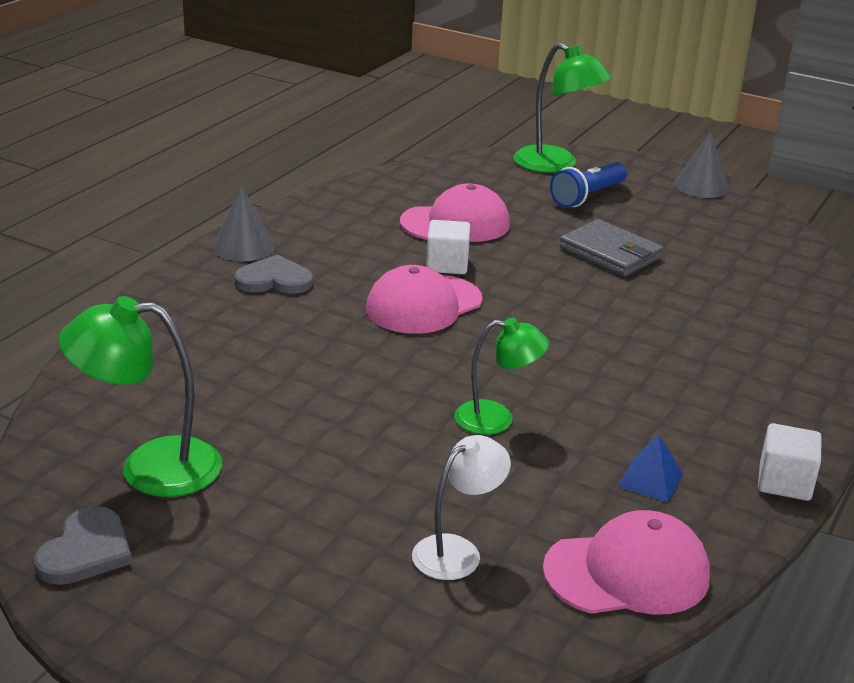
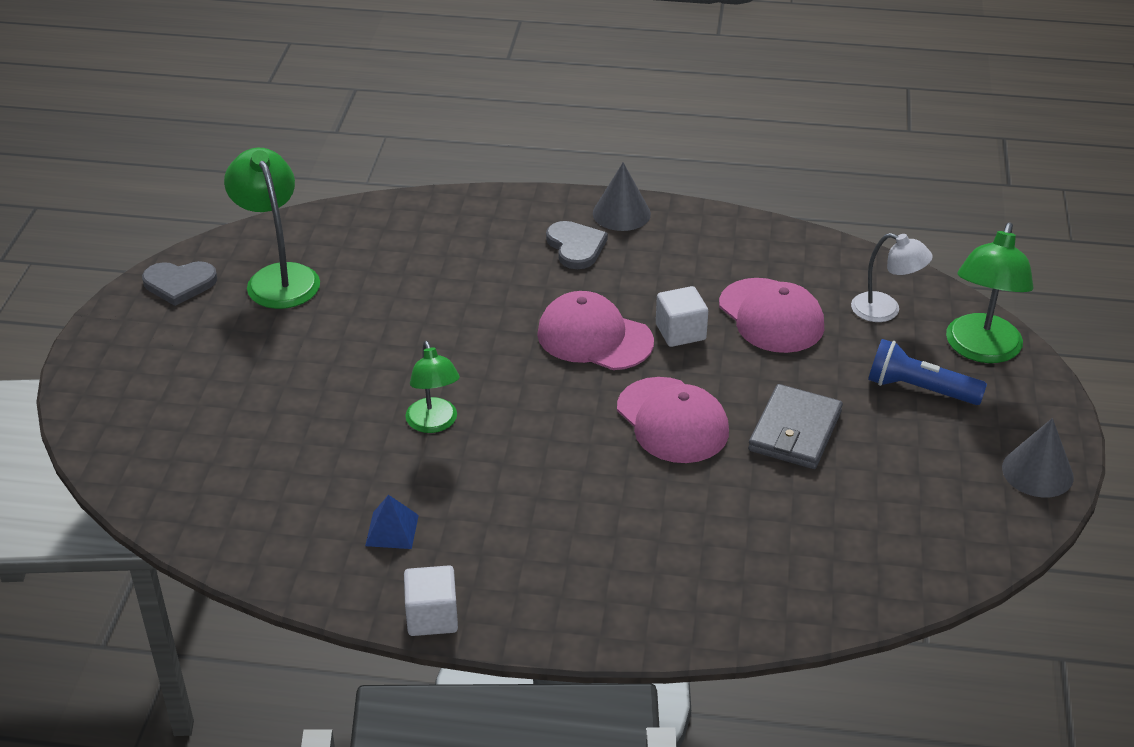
camera: 70 degrees right, 10 degrees up
(457, 551) = (249, 444): white lamp -> white lamp (885, 310)
(627, 572) = (261, 538): pink cap -> pink cap (672, 421)

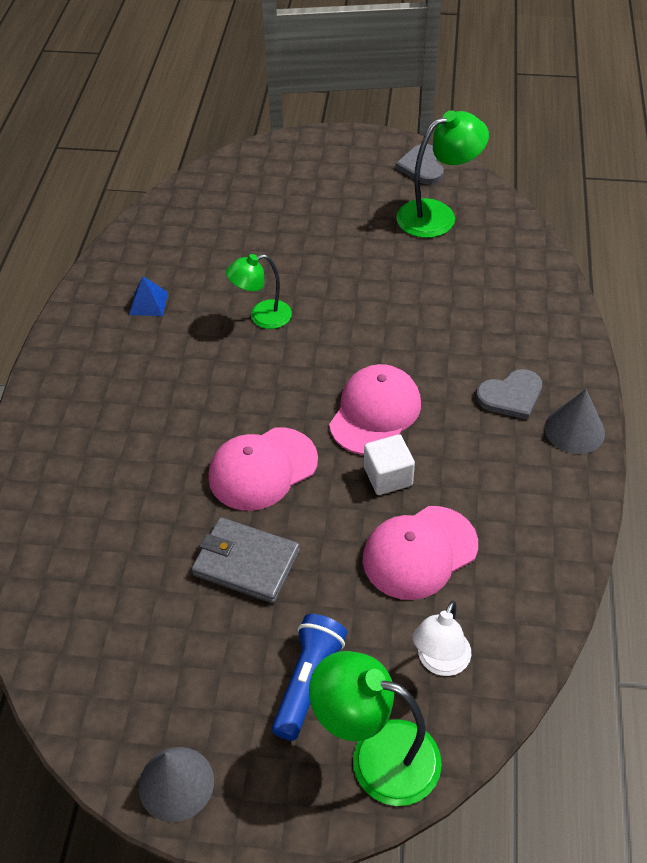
camera: 90 degrees right, 10 degrees up
(432, 617) = (62, 330): white cube -> none

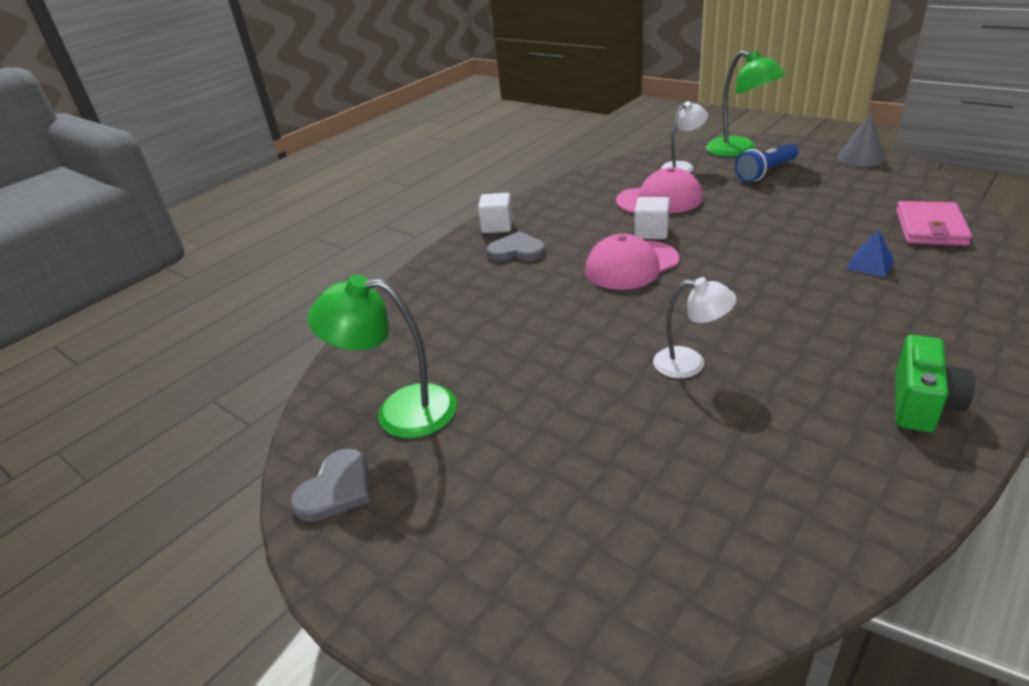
camera: 145 degrees left, 15 degrees down
(77, 587) = (930, 228): none -> pink wallet
(93, 336) = (922, 404): none -> green camera
(148, 303) = (834, 422): blue pyramid -> blue pyramid (870, 264)
(246, 563) = (786, 215): grey wallet -> none
(262, 317) = (690, 363): green lamp -> white lamp
(262, 469) = (750, 255): pink cap -> none
(574, 430) = (497, 226): grey cone -> white cube

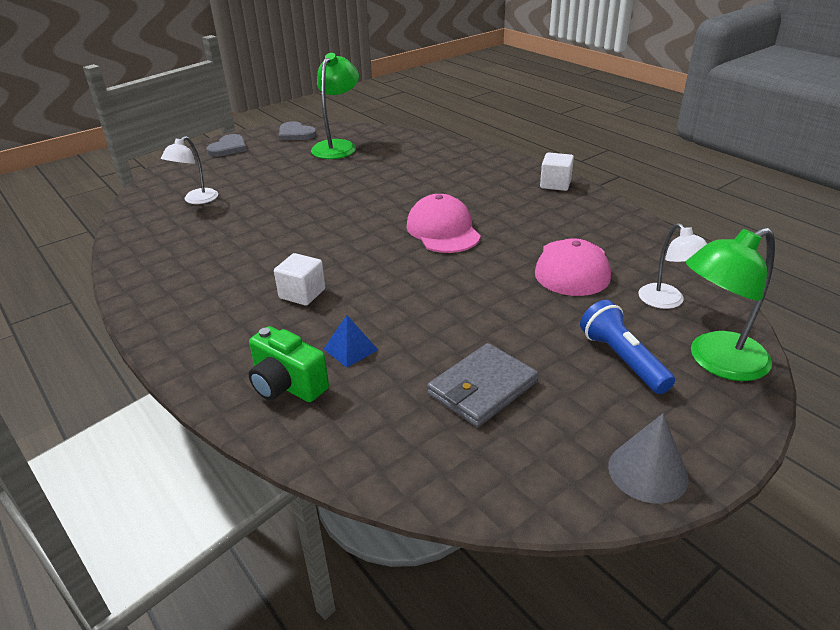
camera: 100 degrees right, 0 degrees up
(517, 251) = (503, 188): grey heart -> grey heart (228, 148)
(651, 232) = (498, 250): white cube -> white cube (302, 293)
(690, 363) = (297, 229): white lamp -> white lamp (196, 200)
(849, 207) = (482, 388): none -> grey wallet
(922, 404) = (174, 298): green camera -> green camera (287, 385)
(930, 228) = (391, 428): pink wallet -> none

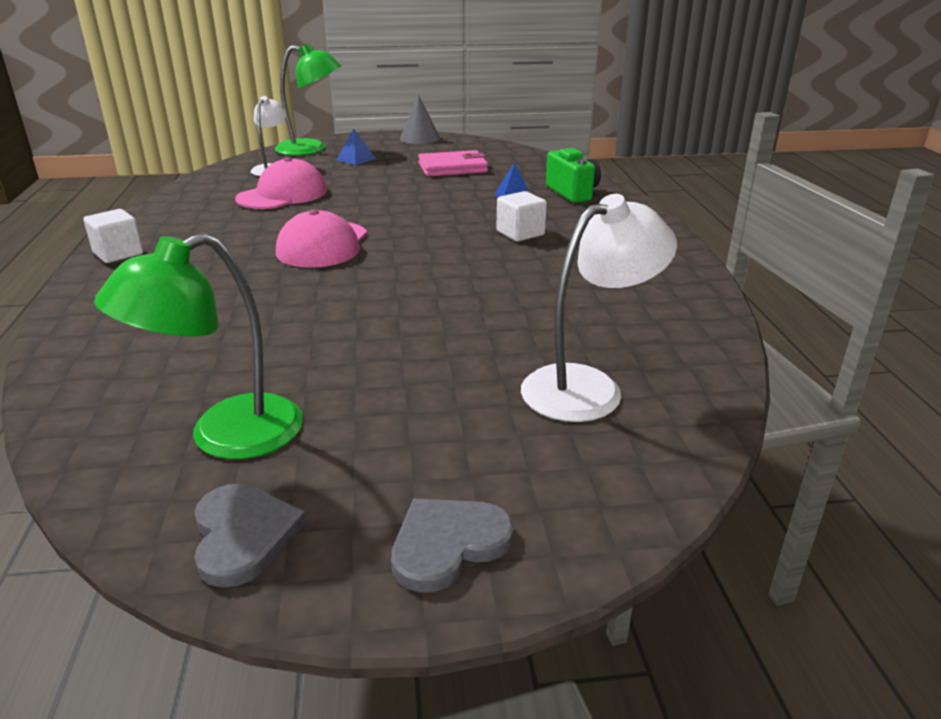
camera: 150 degrees left, 5 degrees down
(196, 200) = (588, 387): white lamp -> white lamp, size x1.55
(482, 388) = (453, 168): grey wallet -> pink wallet
(622, 359) = (356, 159): blue flashlight -> blue pyramid

